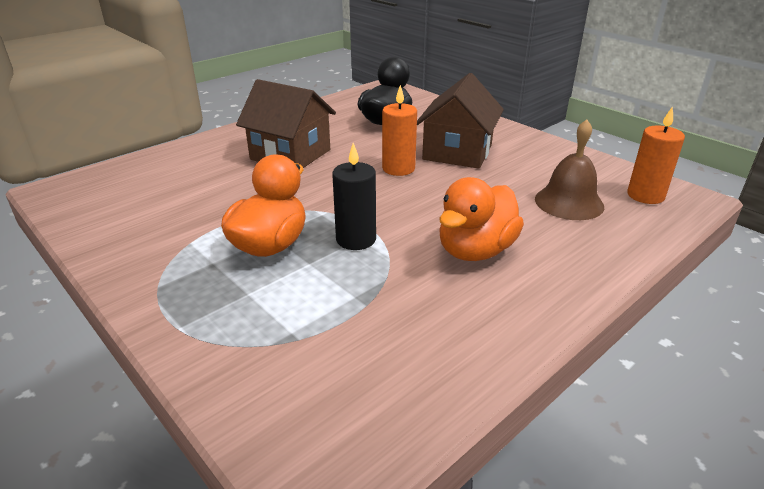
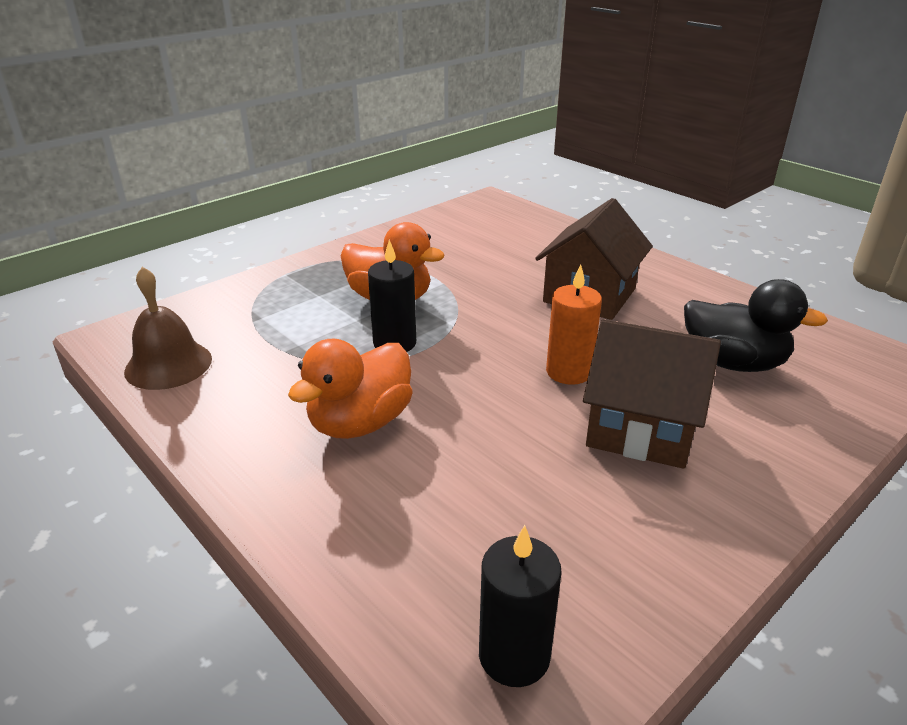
camera: 90 degrees right, 0 degrees up
(475, 250) = (360, 423): orange duck -> orange duck turned 90 degrees counterclockwise
(569, 202) = (482, 533): brown bell -> brown bell (168, 365)
(645, 195) = (514, 655): orange candle -> black candle

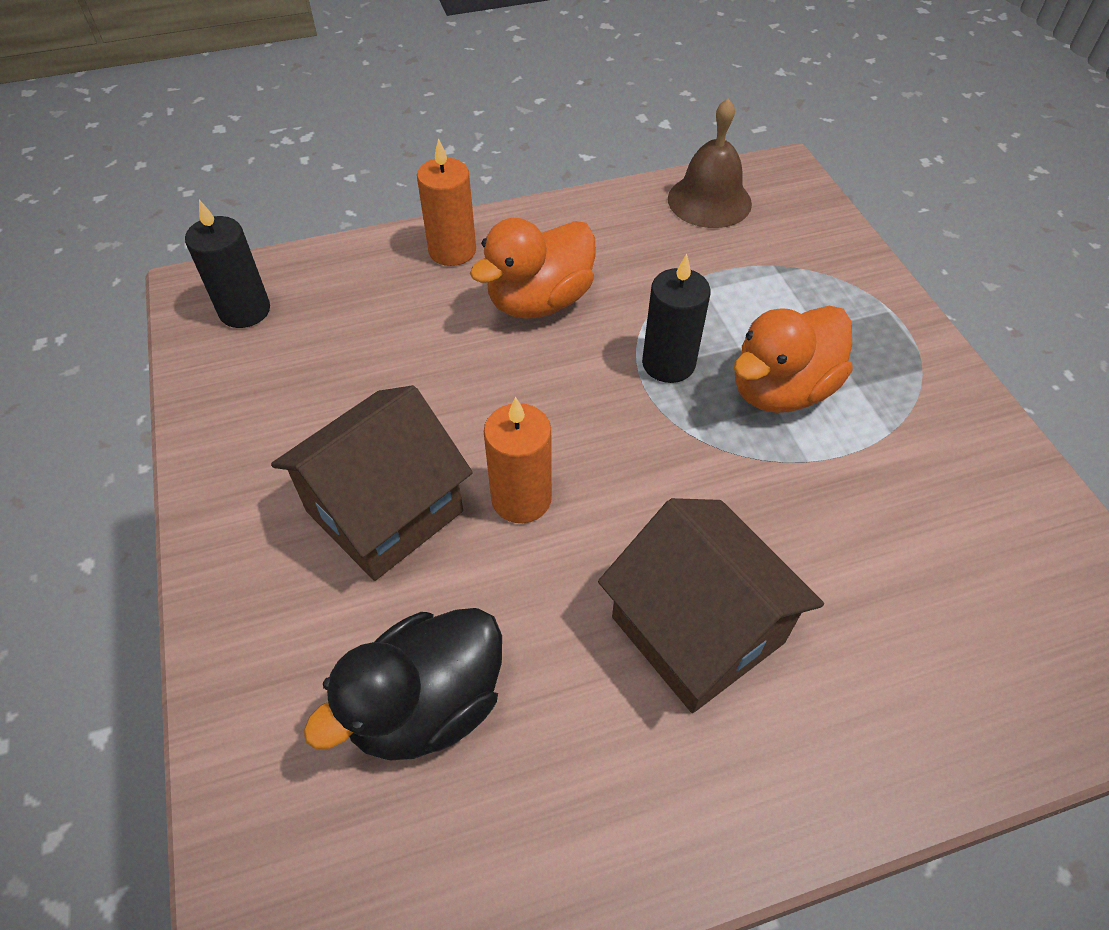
camera: 115 degrees right, 20 degrees up
(311, 508) = (452, 251): none -> orange candle
(360, 423) = (539, 301): orange duck -> orange duck turned 105 degrees counterclockwise

